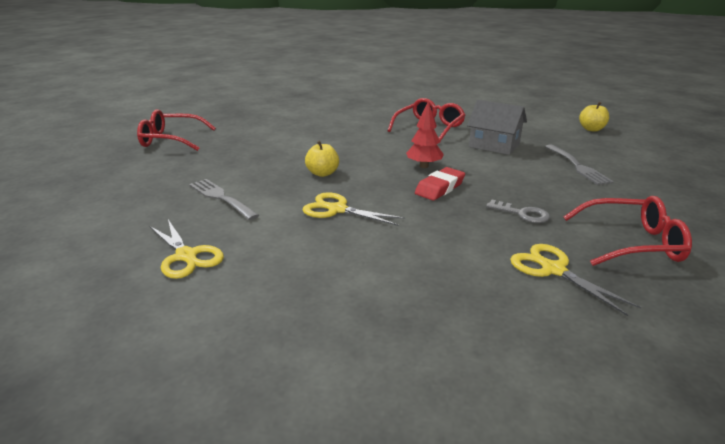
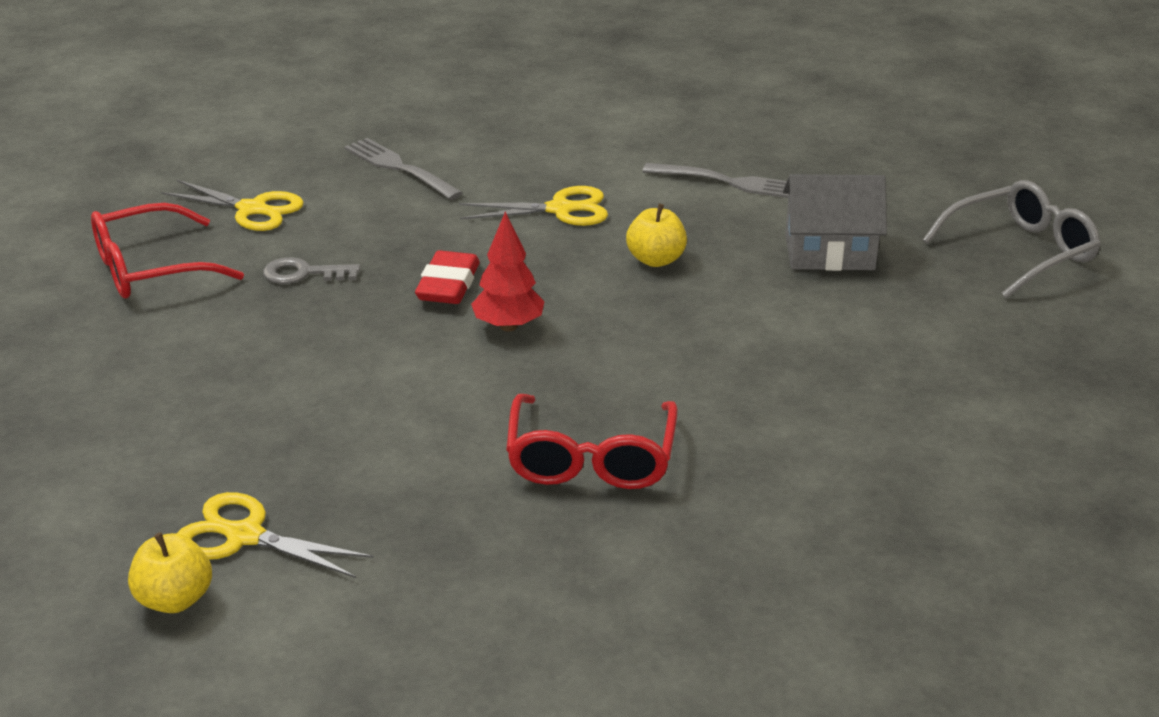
camera: 150 degrees right, 5 degrees up
(171, 140) = (1021, 252): red glasses -> grey glasses
(186, 256) = (650, 121): yellow scissors -> yellow scissors (245, 536)
(494, 145) = (407, 434): grey house -> grey house (829, 252)
(577, 166) = (220, 416): grey fork -> grey fork (400, 168)

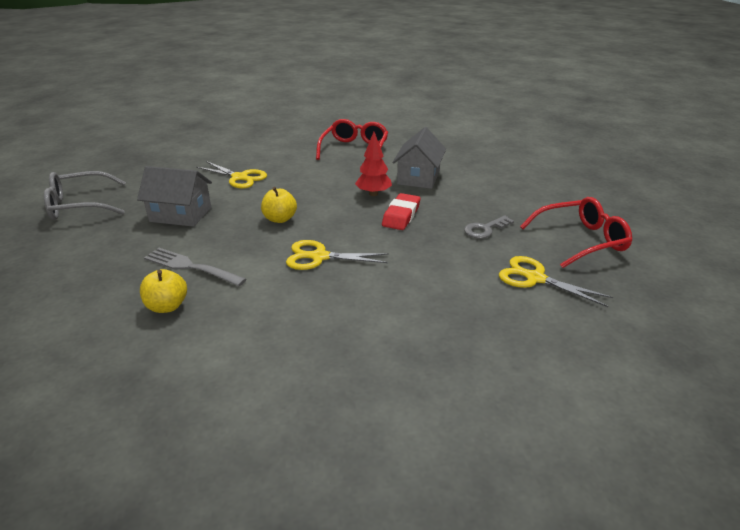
camera: 170 degrees left, 0 degrees up
(175, 599) = (498, 130): yellow apple -> yellow apple (167, 306)
(245, 536) = (481, 141): yellow scissors -> yellow scissors (239, 177)
(303, 273) = (485, 229): grey key -> grey key turned 135 degrees clockwise
(400, 168) = (429, 307): grey fork -> none
(420, 378) = (418, 177): none -> grey house

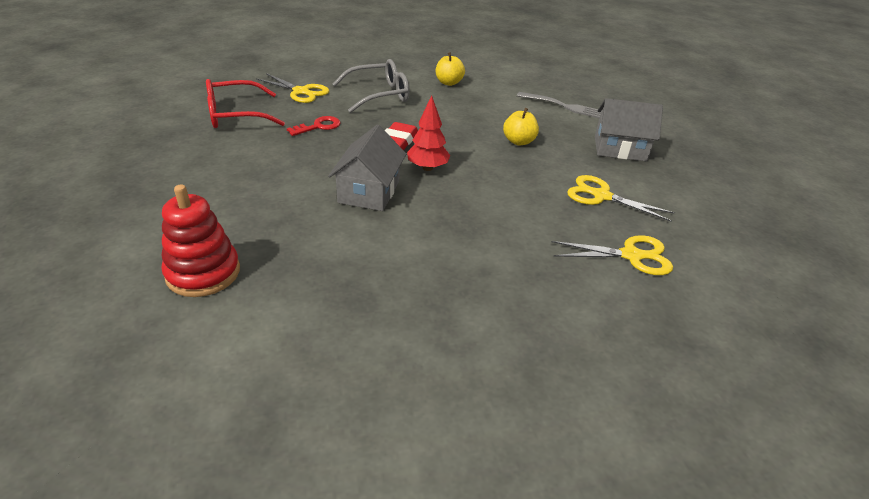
camera: 175 degrees right, 5 degrees up
(80, 205) = (734, 161): grey glasses -> grey glasses (379, 95)
(167, 306) = (558, 86): yellow apple -> yellow apple (449, 83)
(319, 257) = (468, 110): yellow scissors -> yellow scissors (631, 255)
(354, 149) = (464, 254): red glasses -> none
(485, 229) = (318, 126): grey key -> red key
(497, 142) = (203, 273): none -> red stacking toy

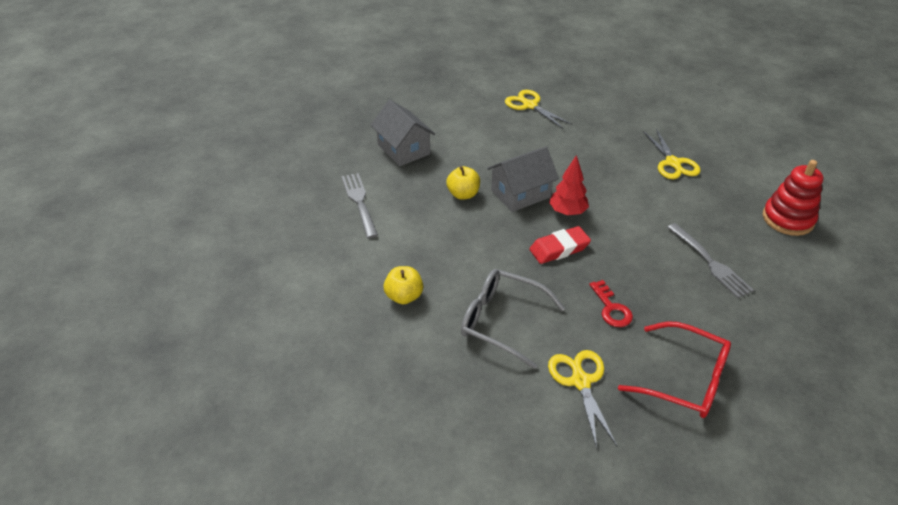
camera: 130 degrees left, 5 degrees up
(267, 187) = (709, 262): none -> grey fork
(318, 126) = (611, 308): red key -> red key turned 120 degrees counterclockwise
(369, 191) = (633, 217): grey house -> grey house (520, 194)
(601, 196) = (484, 133): yellow scissors -> yellow scissors (672, 163)

